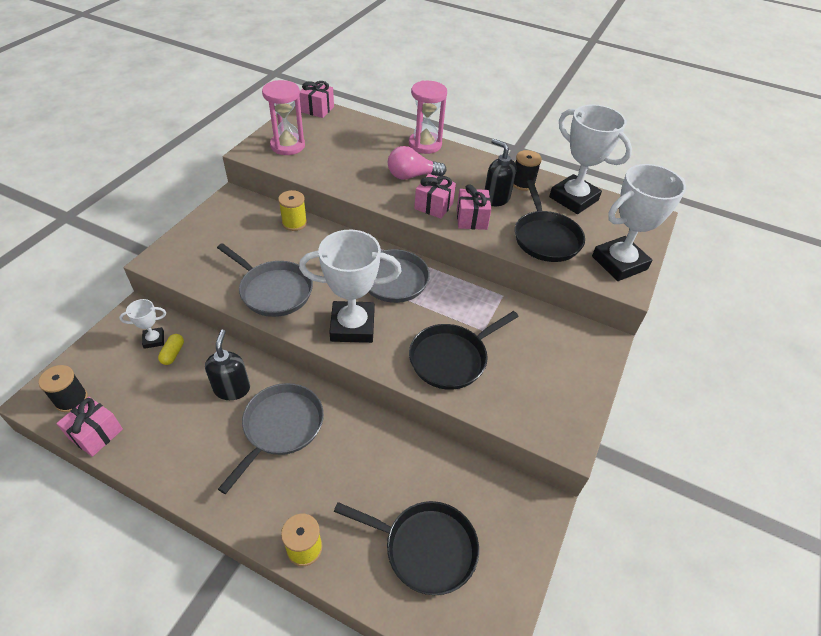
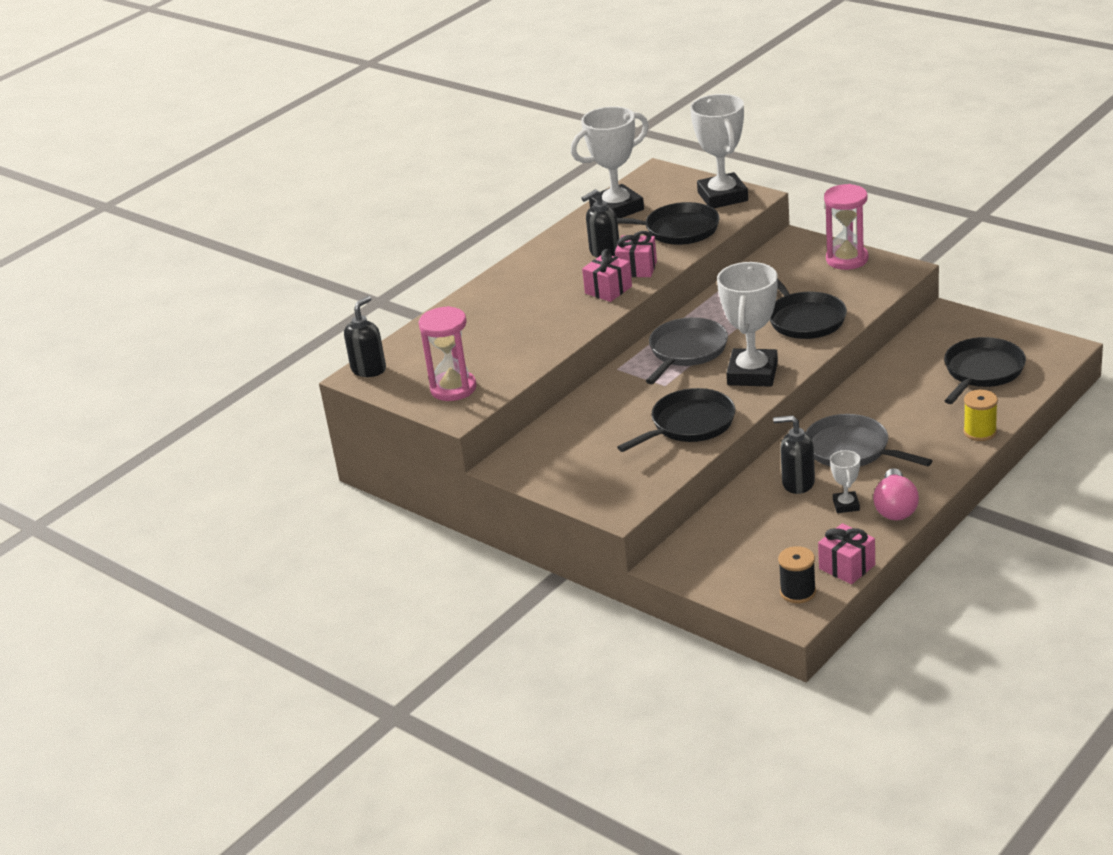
camera: 70 degrees left, 15 degrees down
(154, 340) = (716, 544): white trophy -> white trophy (846, 505)
(173, 353) = (741, 528): yellow capsule -> none
(273, 290) = (689, 424): grey pan -> black pan
(294, 223) = (571, 415): yellow spool -> none
(317, 109) = (369, 369): pink gift -> black soap dispenser
(412, 176) = (547, 302): pink light bulb -> pink light bulb (895, 508)
(425, 144) = (483, 291): pink hourglass -> pink hourglass (847, 259)
(522, 183) = (581, 235): black spool -> none

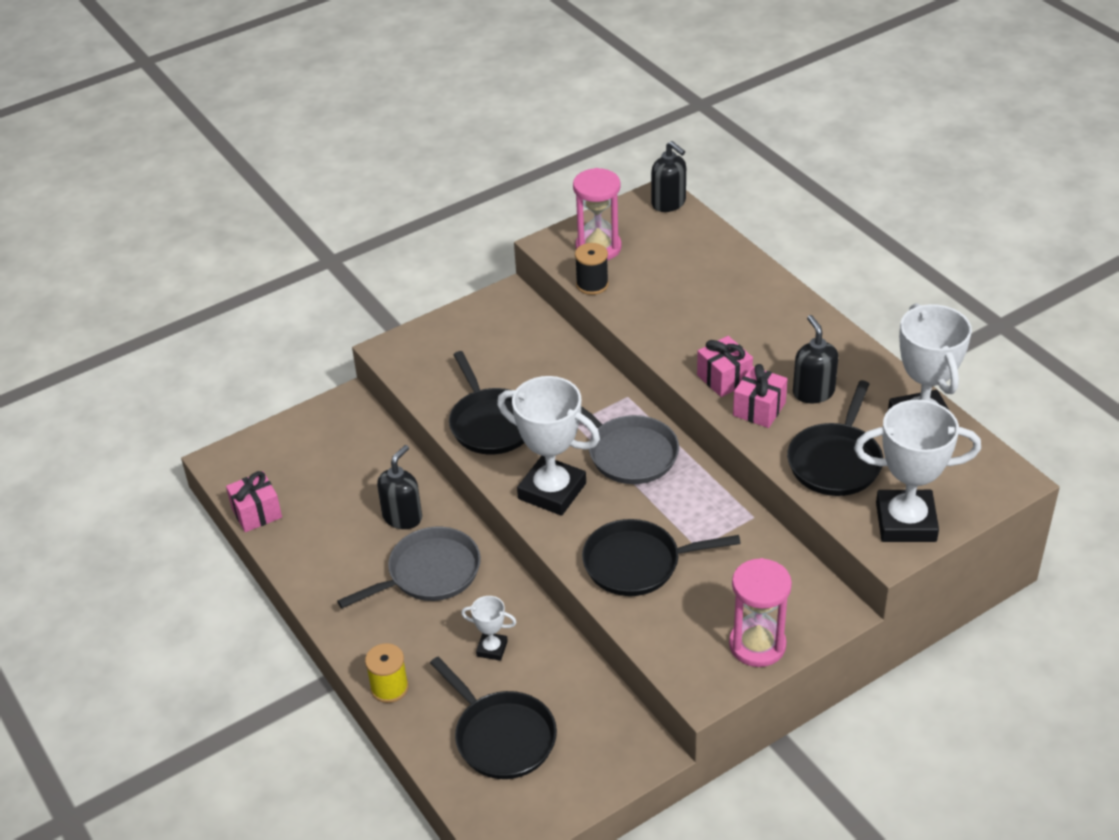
camera: 105 degrees right, 10 degrees up
(798, 592) = (249, 471): black spool -> black spool (592, 284)
(846, 505) = (344, 540): white trophy -> white trophy (492, 649)
(895, 508) = (314, 574): pink light bulb -> none

